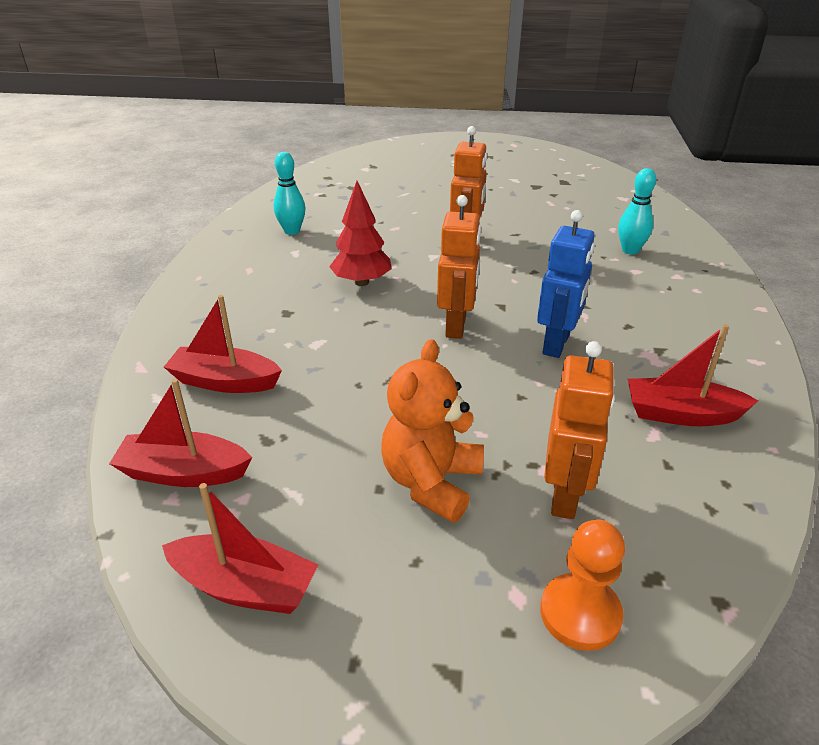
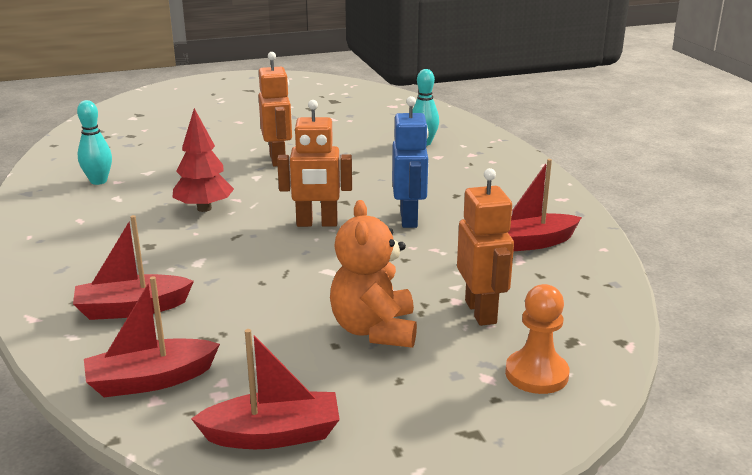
camera: 25 degrees left, 10 degrees down
(456, 326) = (317, 223): orange robot -> orange robot turned 105 degrees clockwise

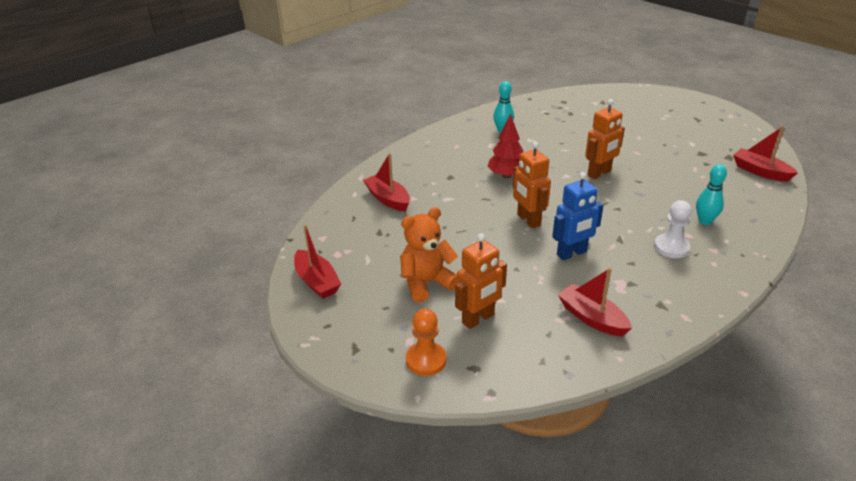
camera: 65 degrees right, 10 degrees up
(151, 380) = (335, 230): red boat -> red boat (760, 171)
(449, 170) = (671, 247): none -> white pawn

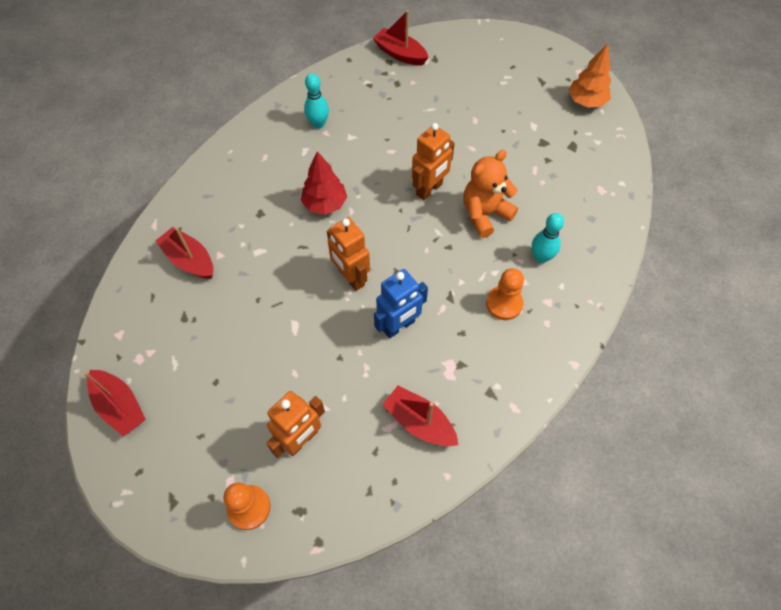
camera: 10 degrees left, 25 degrees up
(426, 283) = (243, 392): orange teddy bear -> orange teddy bear (485, 214)
(671, 247) = (504, 304): white pawn -> orange pawn
(739, 133) = (586, 102): none -> orange tree
(760, 171) = (604, 168): red boat -> red boat (400, 54)

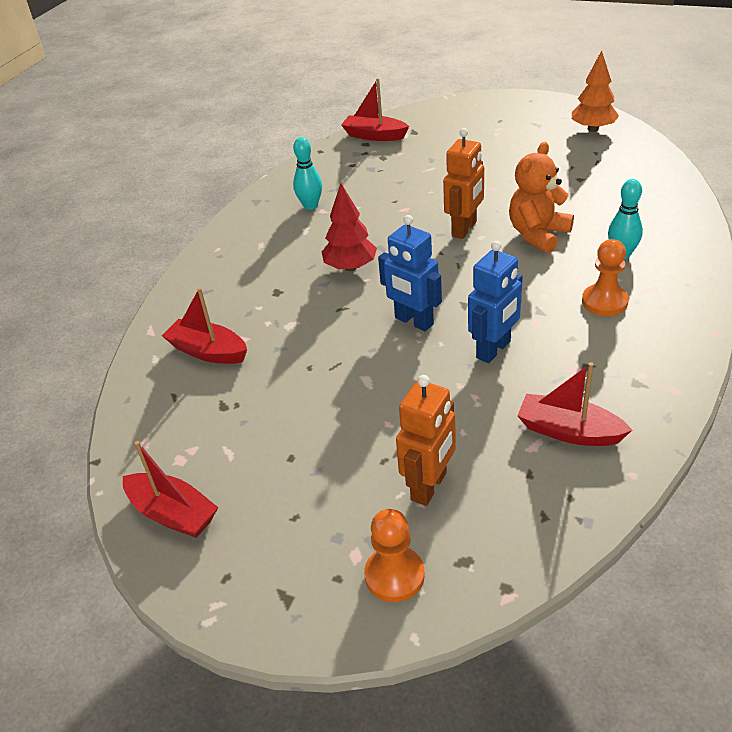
camera: 10 degrees left, 20 degrees down
(351, 278) = (413, 321): orange robot -> blue robot

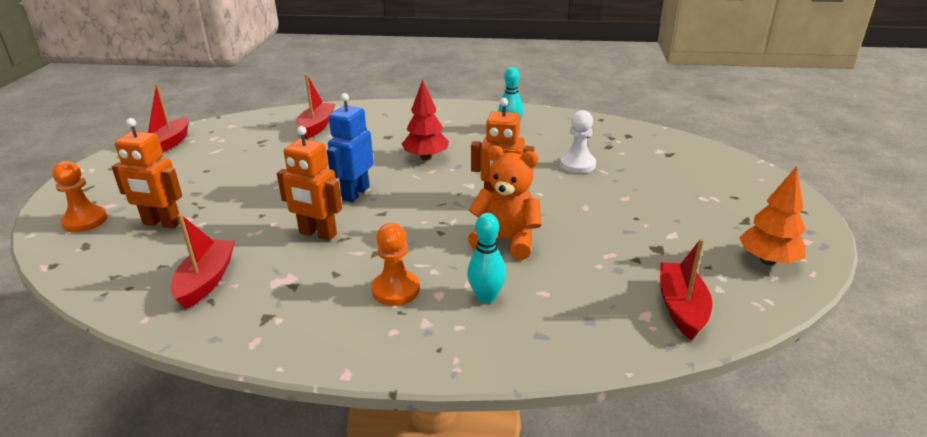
camera: 70 degrees right, 10 degrees down
(374, 136) = (646, 137): red boat -> red boat (681, 308)
(412, 179) = (577, 164): none -> white pawn
(494, 350) = (317, 234): blue robot -> orange robot

